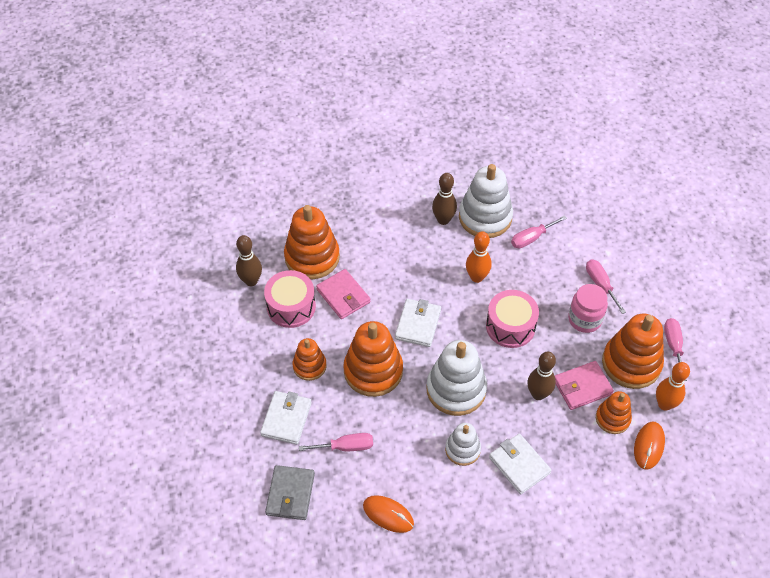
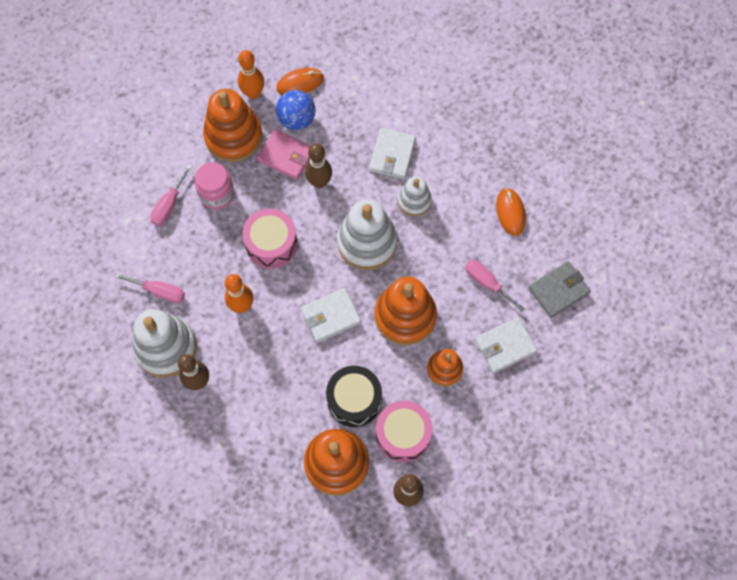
camera: 130 degrees left, 15 degrees up
(343, 296) = (354, 400): pink wallet -> black drum
(612, 418) = (296, 119): orange stacking toy -> blue ball
(673, 346) = (191, 117): pink screwdriver -> none

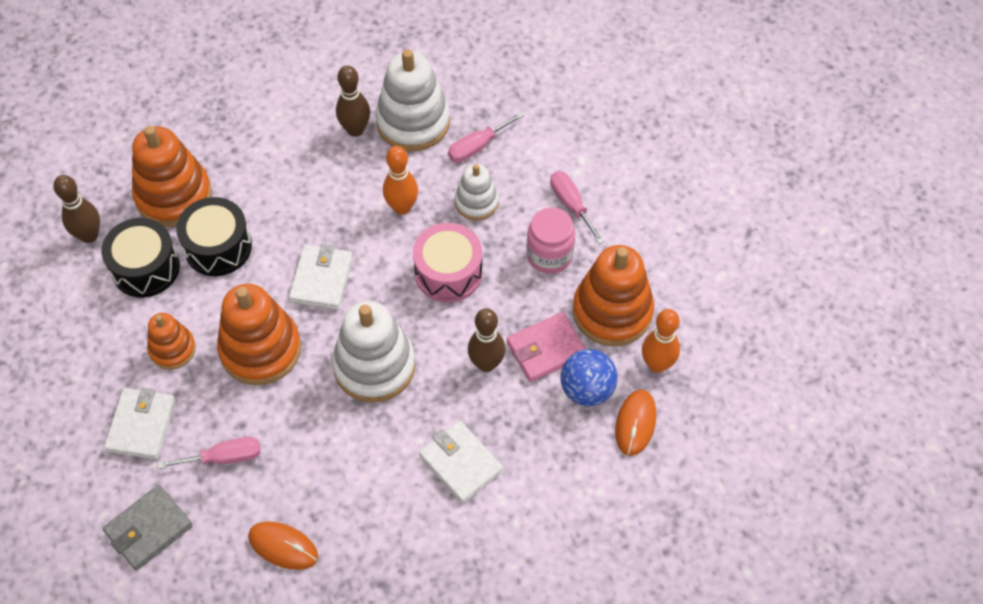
camera: 125 degrees right, 10 degrees down
(403, 434) = (145, 268): pink drum -> black drum
(414, 201) = (384, 448): white stacking toy -> white stacking toy (476, 202)
(558, 290) = (149, 529): grey wallet -> grey wallet turned 45 degrees clockwise

